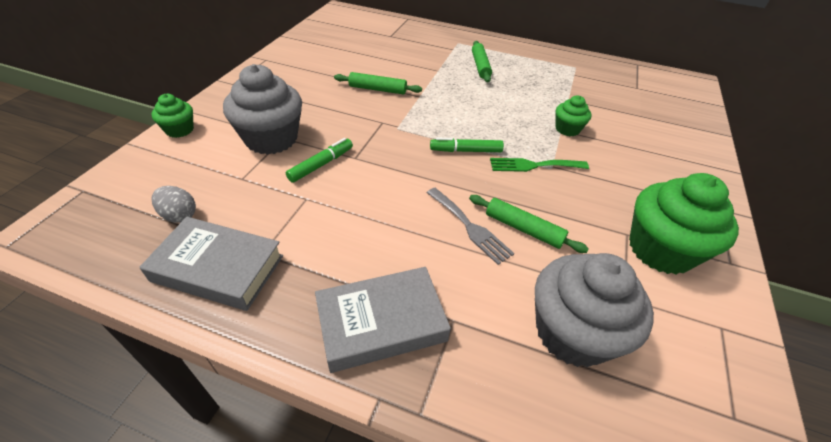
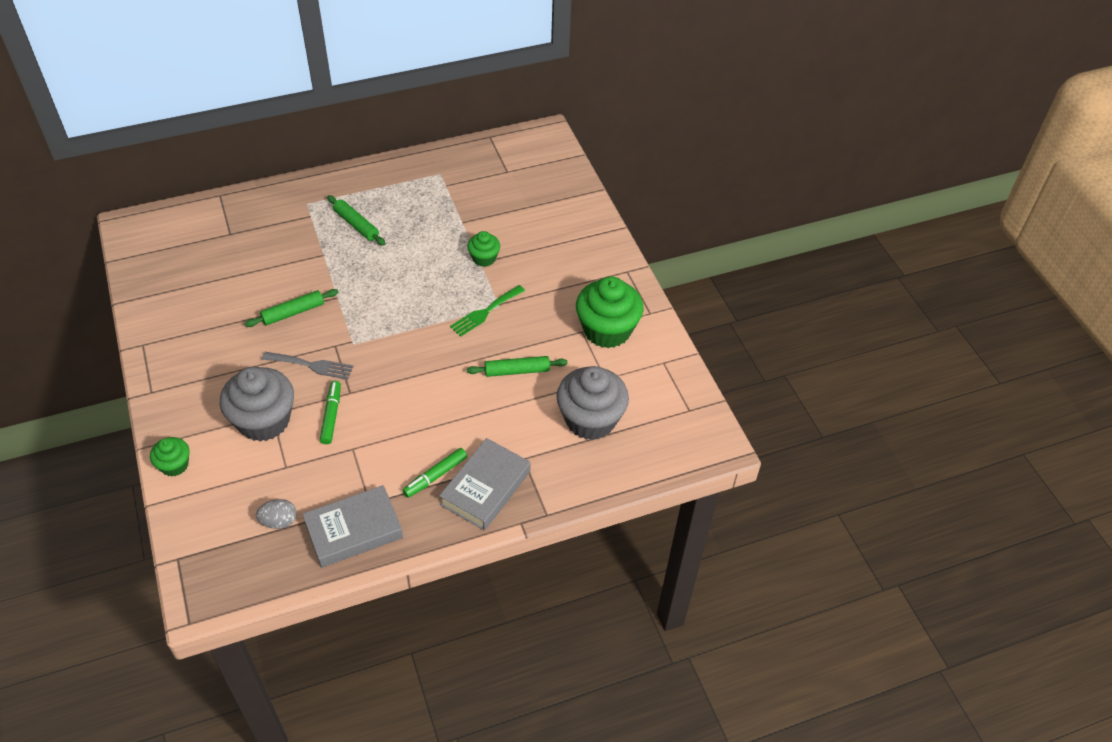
camera: 40 degrees left, 5 degrees up
(466, 151) = (426, 331): green marker -> green marker (435, 476)
(470, 227) = (483, 393): grey fork -> grey fork (311, 365)

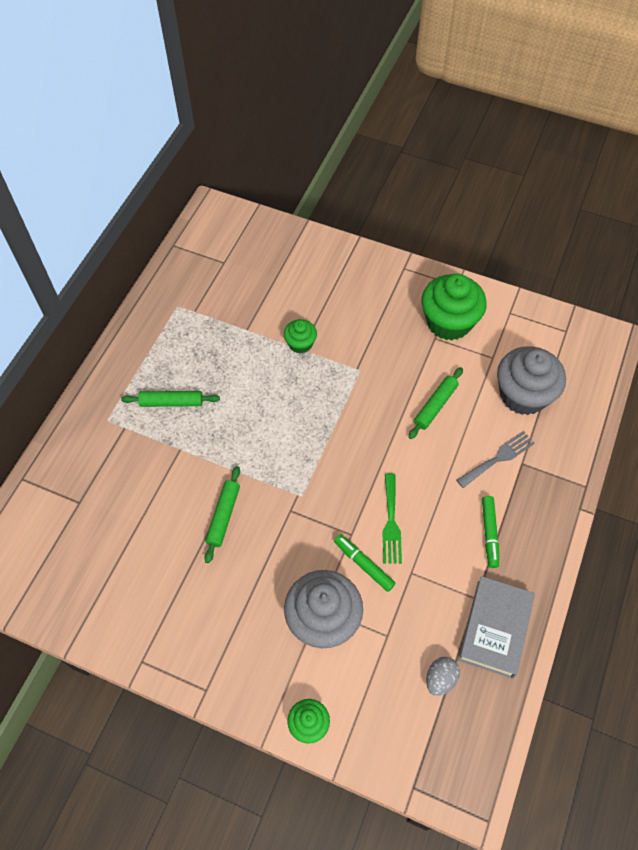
camera: 45 degrees left, 10 degrees up
(311, 365) = (296, 542): grey fork -> grey fork (498, 458)
(485, 312) = (357, 383): green fork -> green fork (391, 522)
(486, 488) = (529, 508): grey book -> none

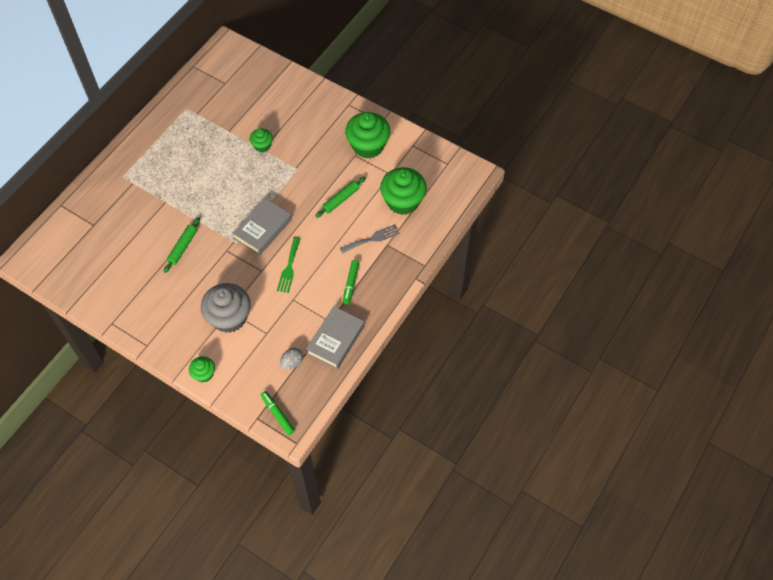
camera: 10 degrees right, 0 degrees up
(171, 402) = (167, 171): green rolling pin -> none
(335, 468) = (263, 229): none -> grey book
(363, 564) = (264, 290): green marker -> green marker (277, 414)
(523, 395) = (403, 201): grey cupcake -> green cupcake

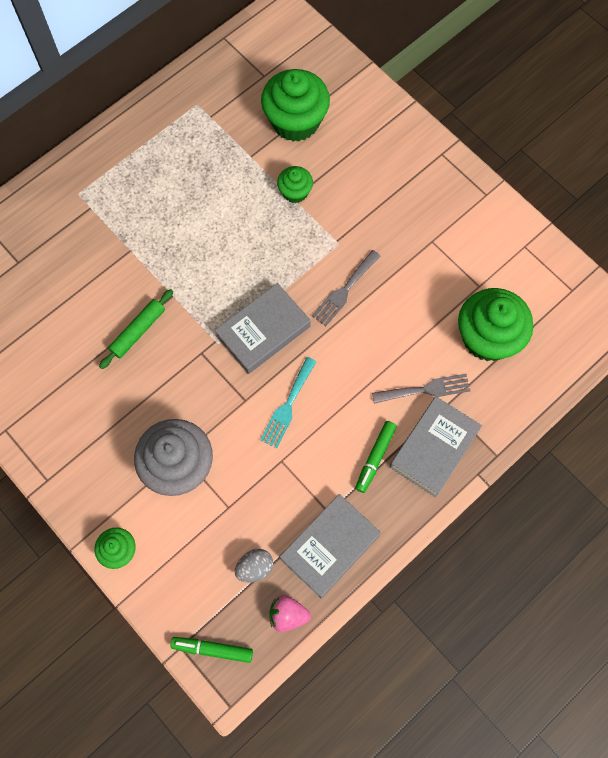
camera: 15 degrees right, 10 degrees up
(277, 414) = (212, 649): green marker -> green marker turned 60 degrees counterclockwise
(289, 267) = (288, 406): green fork -> turquoise fork
(308, 195) = (344, 290): none -> grey fork
(319, 383) = (288, 615): none -> pink strawberry
(341, 199) = (393, 311): green rolling pin -> none
(368, 146) = (455, 230): green cupcake -> green cupcake (295, 121)
(385, 270) = (434, 448): none -> grey book

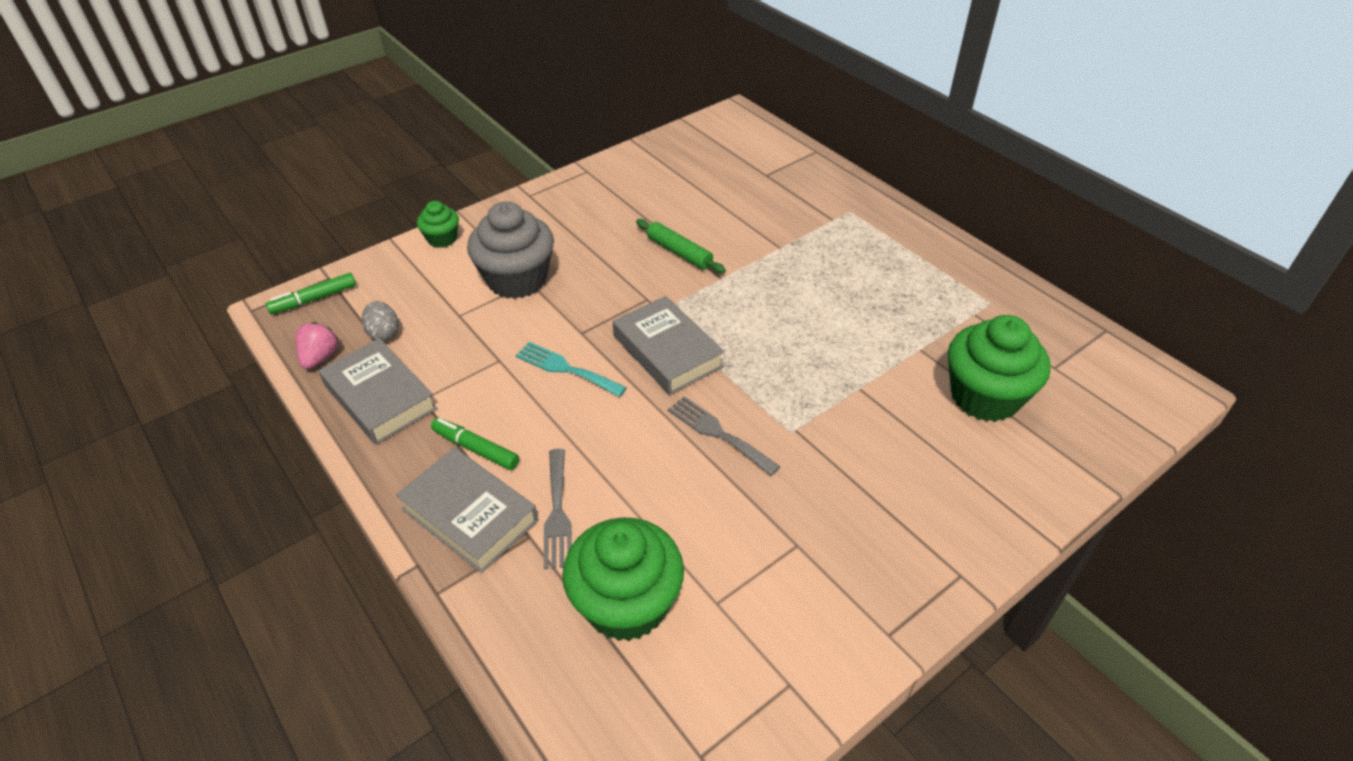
camera: 95 degrees right, 25 degrees down
(212, 649) = (314, 299): green marker -> green marker turned 135 degrees counterclockwise
(295, 192) = (869, 390): green cupcake -> none

